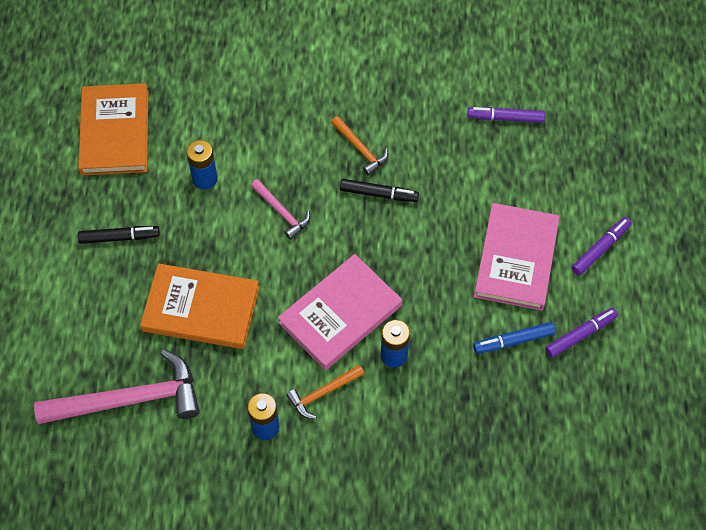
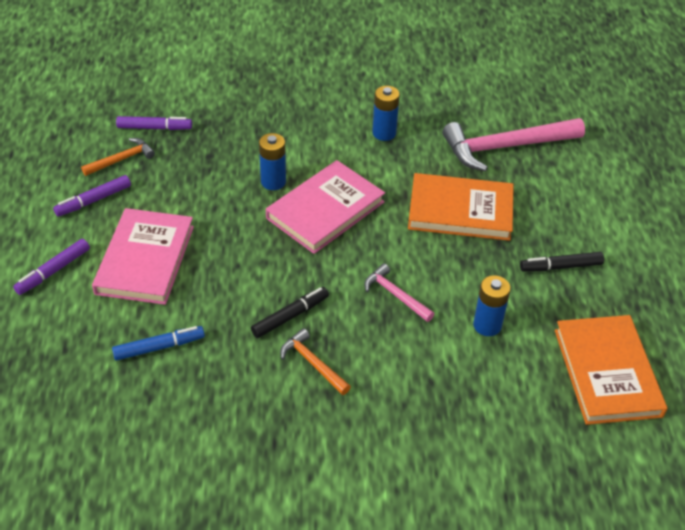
camera: 175 degrees right, 15 degrees down
(322, 393) = (337, 155): orange hammer -> orange hammer (122, 159)
(378, 194) = (290, 316): black marker -> black marker turned 135 degrees clockwise
(505, 118) = (133, 406): purple marker -> purple marker (154, 128)
(513, 341) = (159, 194): blue marker -> blue marker (159, 347)

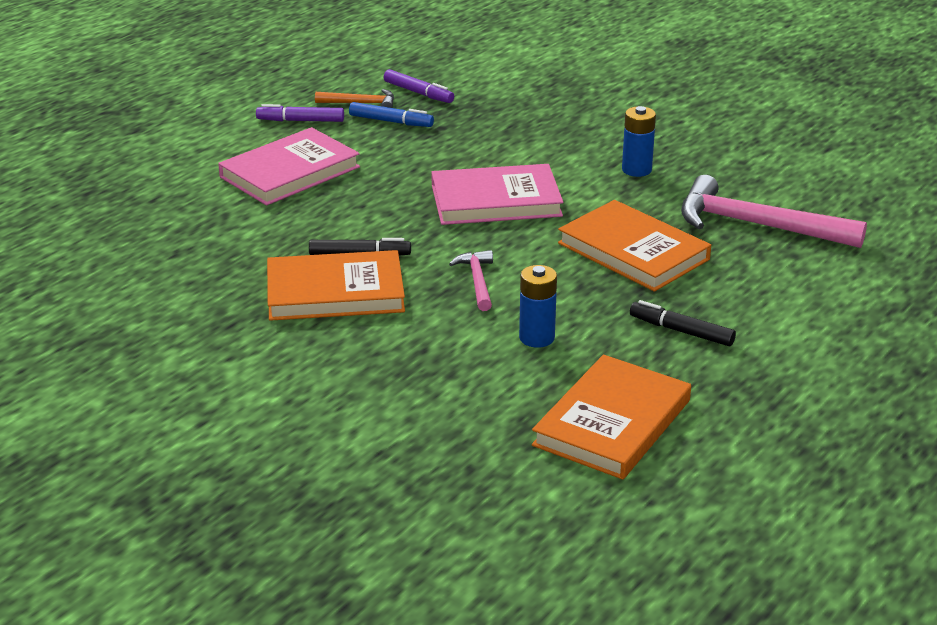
camera: 40 degrees right, 15 degrees down
(53, 271) = (208, 151): purple marker -> none
(159, 347) = (224, 228): blue marker -> blue marker (391, 121)
(273, 182) = (475, 164): blue battery -> none
(313, 363) = (335, 292): orange hammer -> orange book

